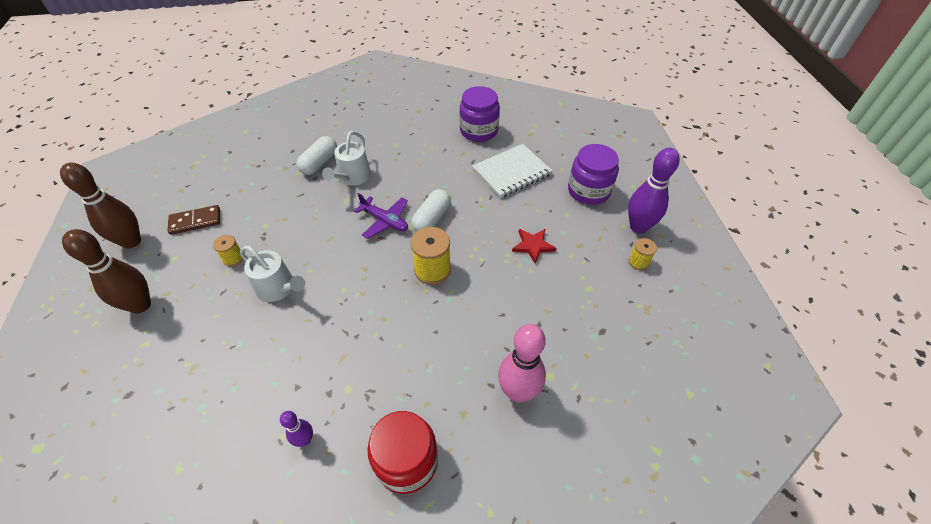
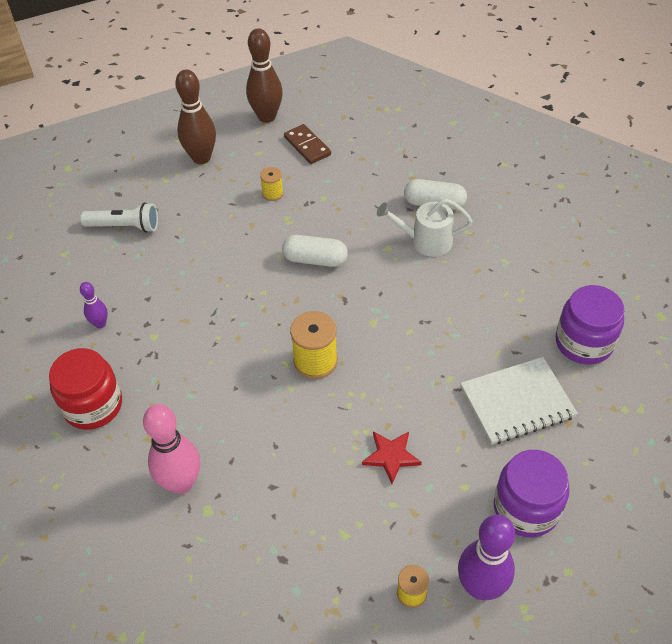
camera: 75 degrees right, 0 degrees up
(183, 395) = (124, 226): none -> white flashlight
(278, 288) = (249, 241): white watering can -> none
(385, 221) = (370, 294): purple plane -> none
(431, 219) = (392, 337): white capsule -> white capsule (315, 259)
(511, 172) = (517, 402): white notebook -> white notebook turned 60 degrees counterclockwise

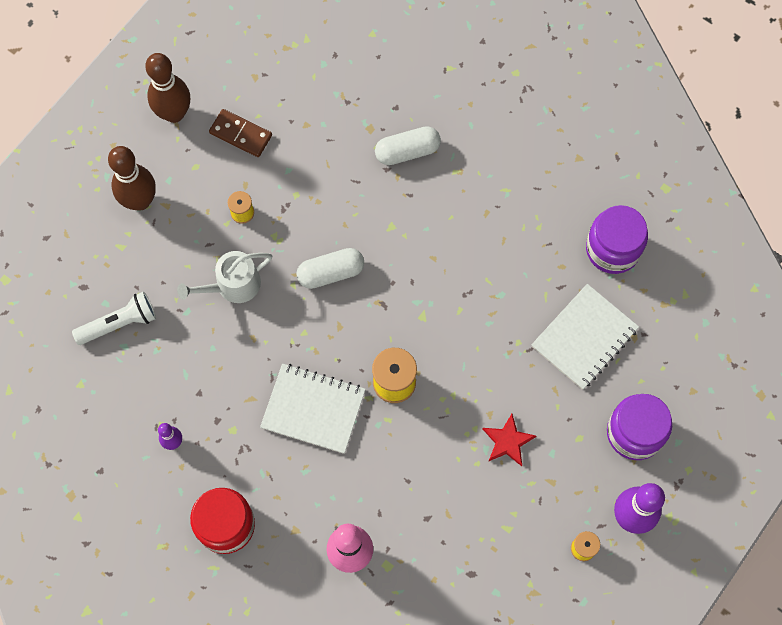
camera: 30 degrees left, 20 degrees up
(231, 351) = (313, 409): none -> white notebook
(426, 241) = (422, 201): white watering can -> white watering can (233, 285)

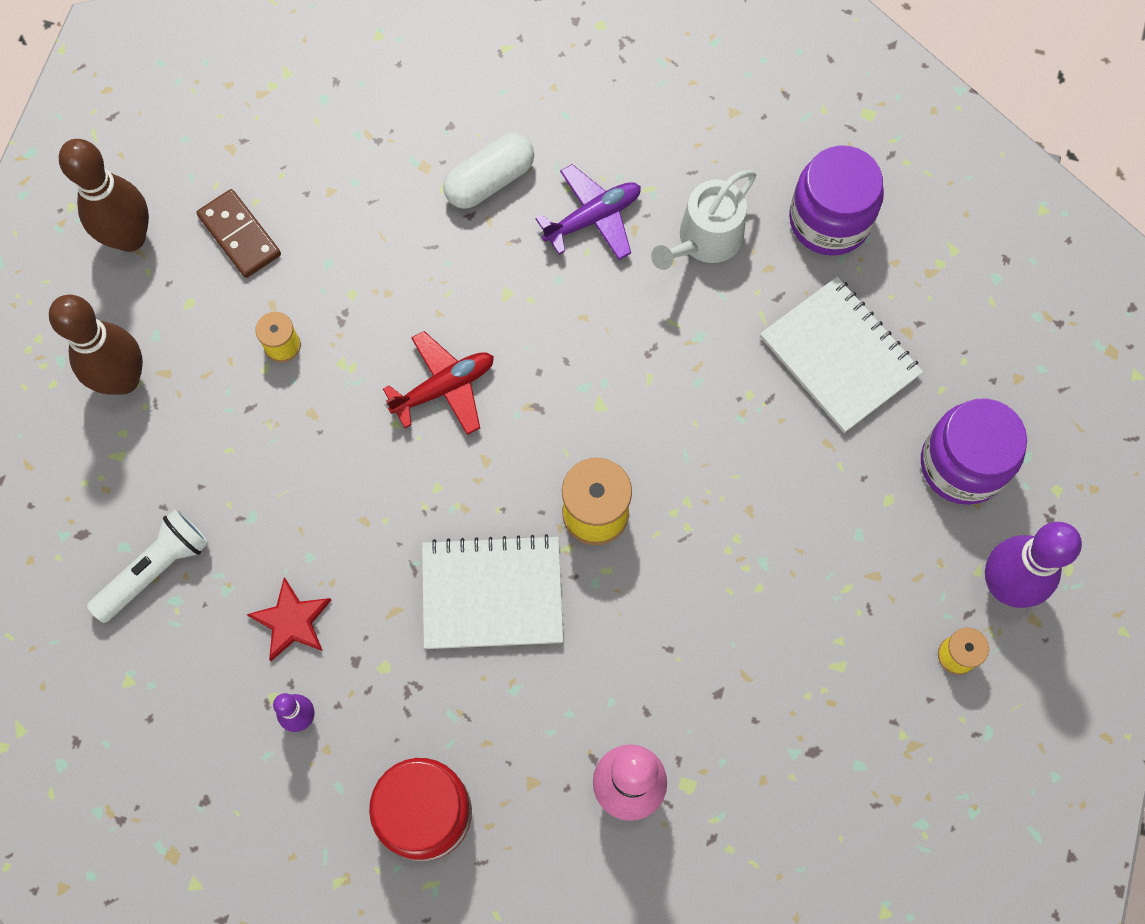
camera: 20 degrees left, 0 degrees up
(233, 285) = (307, 455): white watering can -> white watering can (705, 240)
(240, 134) = (239, 235): brown domino -> brown domino turned 45 degrees clockwise
(331, 272) = (444, 388): white capsule -> red plane
(463, 197) = (593, 218): none -> purple plane
(508, 441) = (790, 540): red star -> red star (292, 621)
(584, 338) = (839, 356): white notebook -> white notebook turned 60 degrees counterclockwise

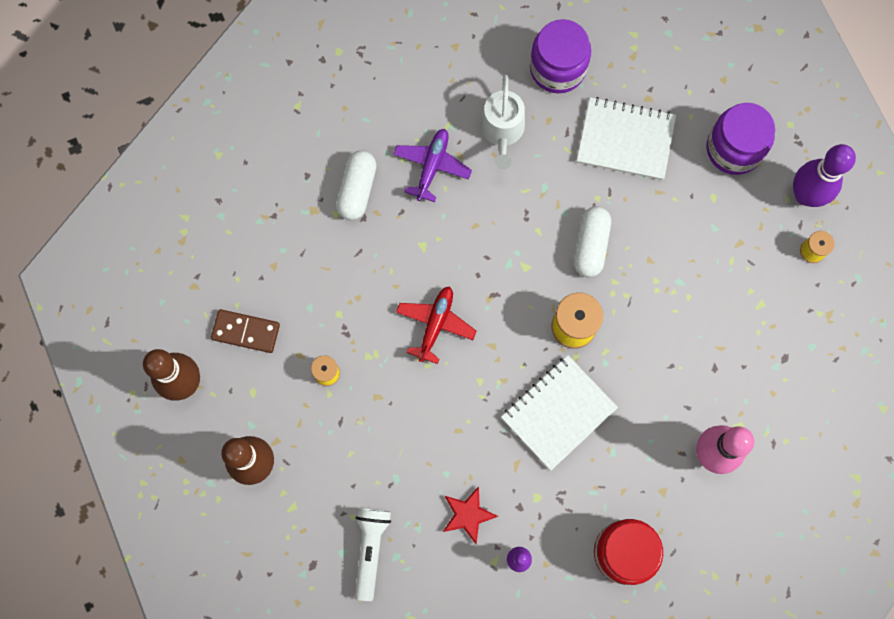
camera: 40 degrees left, 5 degrees up
(695, 440) = (590, 245): none -> white capsule

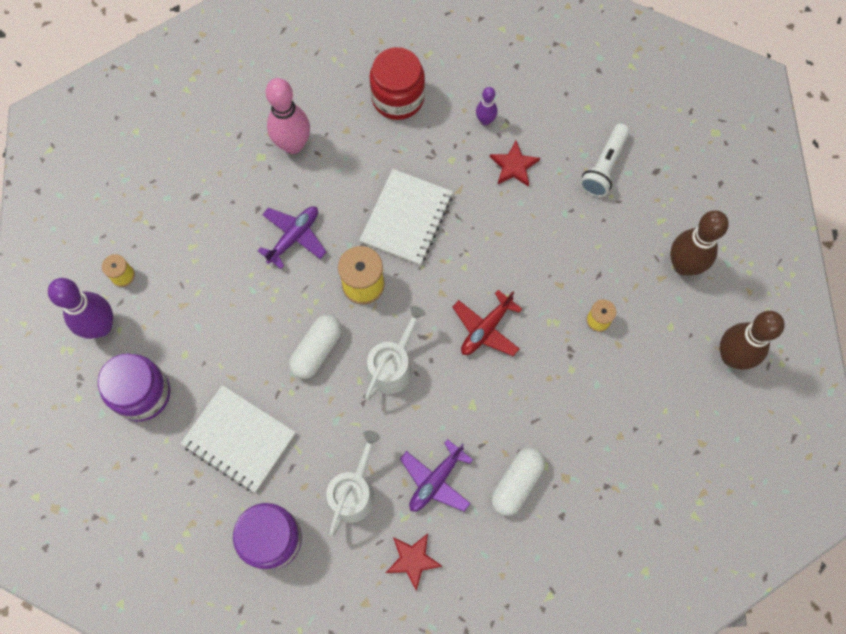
camera: 160 degrees left, 5 degrees down
(246, 332) = (663, 383): brown domino -> none
(427, 94) = (413, 560): none -> red star
(512, 256) = (392, 366): none -> white watering can
(558, 413) = (406, 218): white notebook -> white notebook turned 45 degrees counterclockwise
(664, 351) = (294, 237): none -> purple plane

